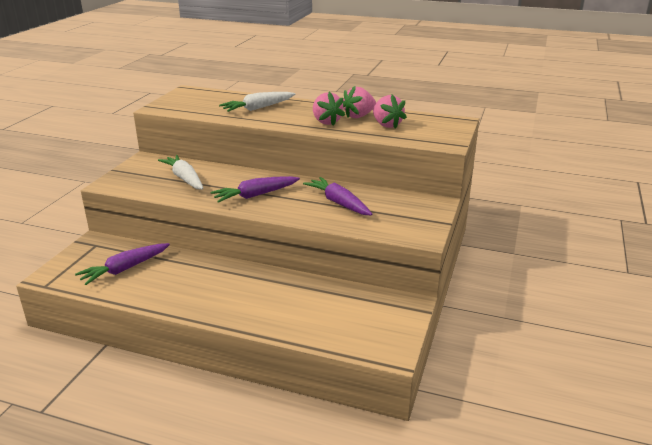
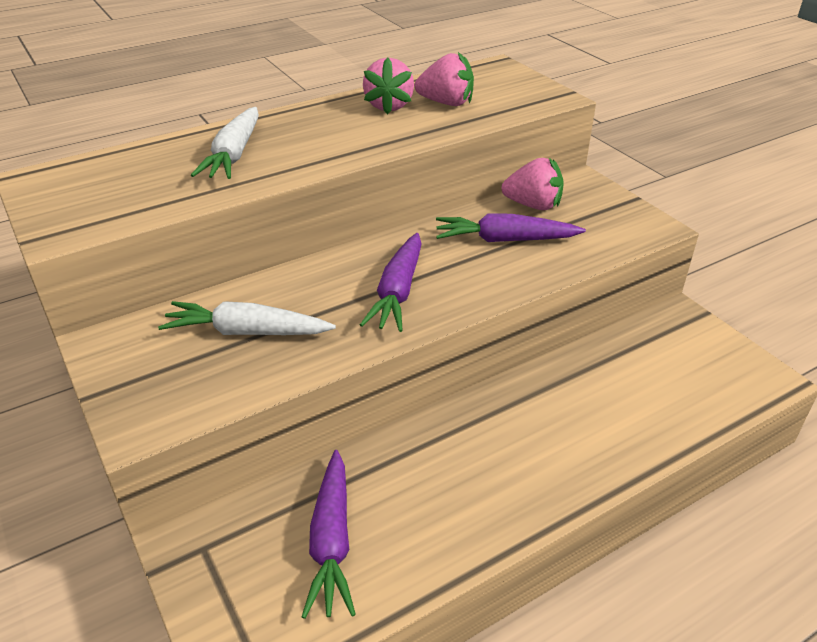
camera: 50 degrees left, 10 degrees up
(326, 122) = (373, 131): pink strawberry -> pink strawberry (533, 205)

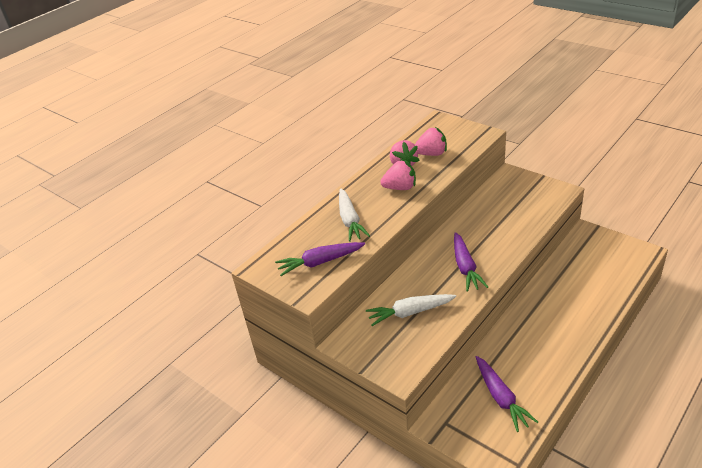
camera: 15 degrees left, 0 degrees up
(505, 240) = (496, 221): purple carrot -> purple carrot (320, 262)
(533, 205) = (495, 196): pink strawberry -> pink strawberry (400, 188)

